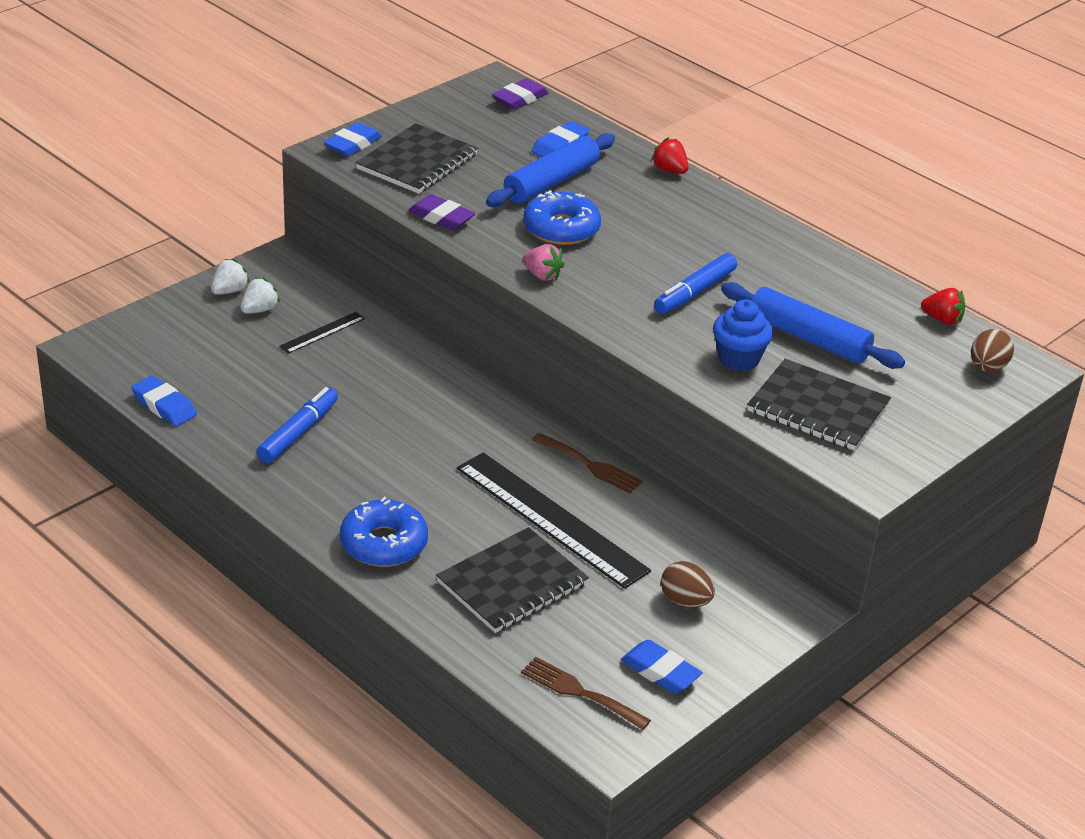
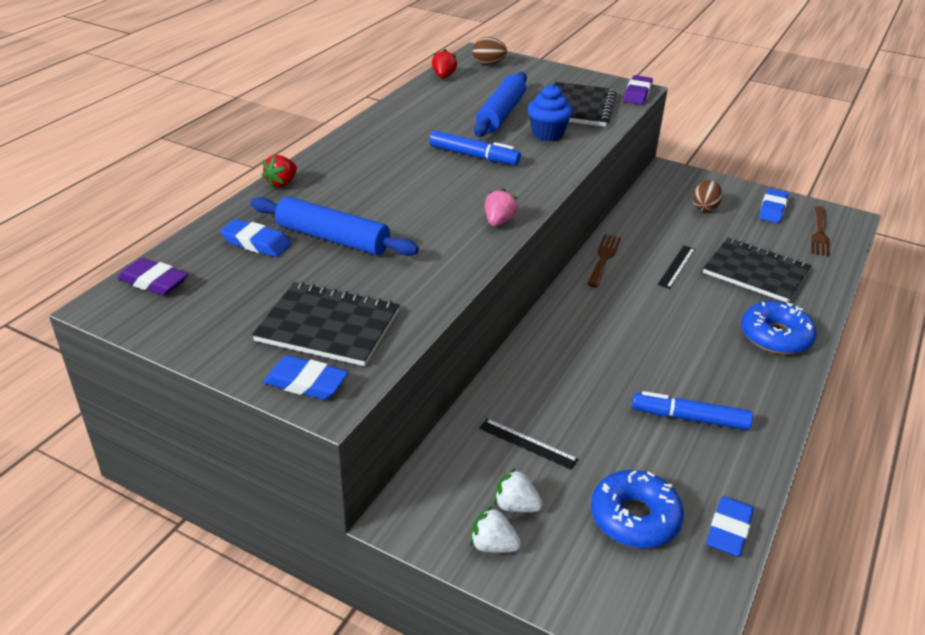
camera: 105 degrees left, 0 degrees up
(441, 217) = (435, 290): purple eraser -> purple eraser (637, 94)
(551, 519) = (676, 266): black ruler -> black ruler, size x0.45
(561, 229) = (415, 222): blue donut -> blue donut (634, 518)

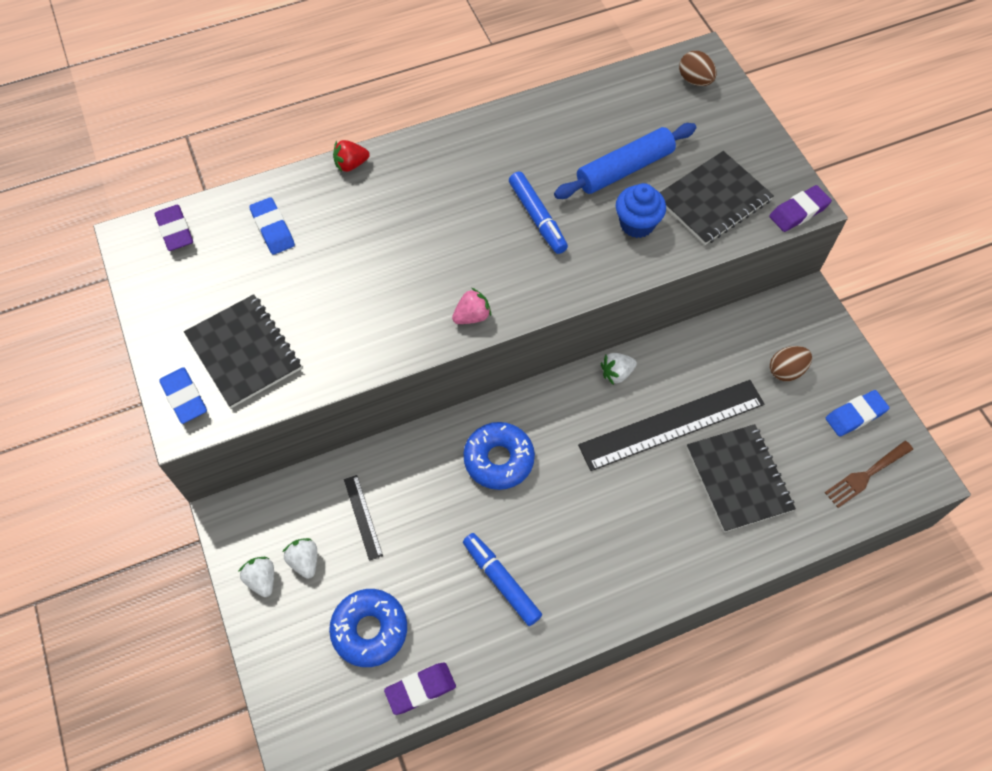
camera: 40 degrees right, 25 degrees up
(333, 238) = (329, 257): blue rolling pin -> none
(443, 76) = (629, 80): red strawberry -> none
(604, 258) = (617, 373): brown fork -> white strawberry
(676, 266) = (672, 424): black ruler -> black ruler, size x2.23
(728, 530) = (420, 689): blue eraser -> purple eraser
(775, 336) = (667, 557): blue donut -> blue donut (499, 459)

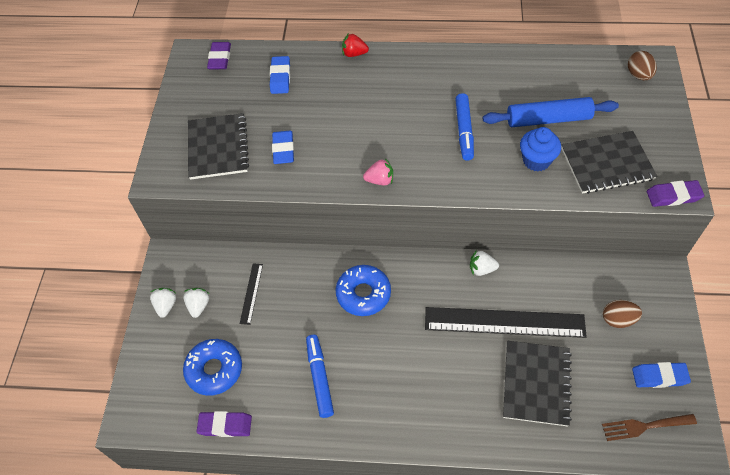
camera: 30 degrees right, 5 degrees down
(184, 397) = (166, 162): blue eraser -> blue eraser (283, 150)

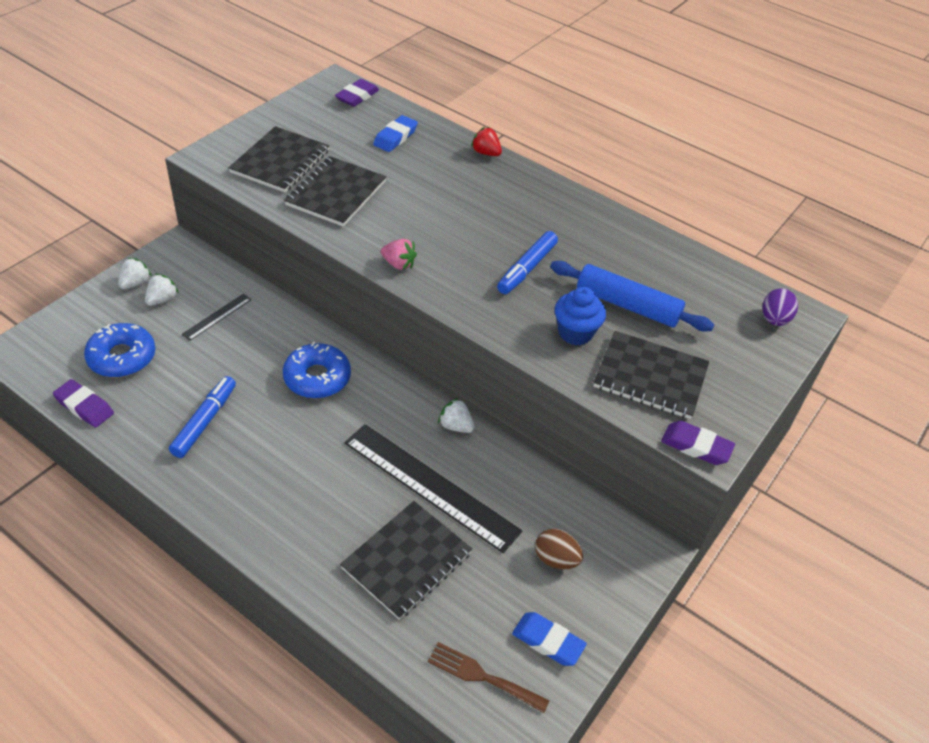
camera: 25 degrees right, 10 degrees down
(283, 150) = (336, 193): blue eraser -> black notebook
(638, 75) = (774, 319): brown egg -> purple egg

